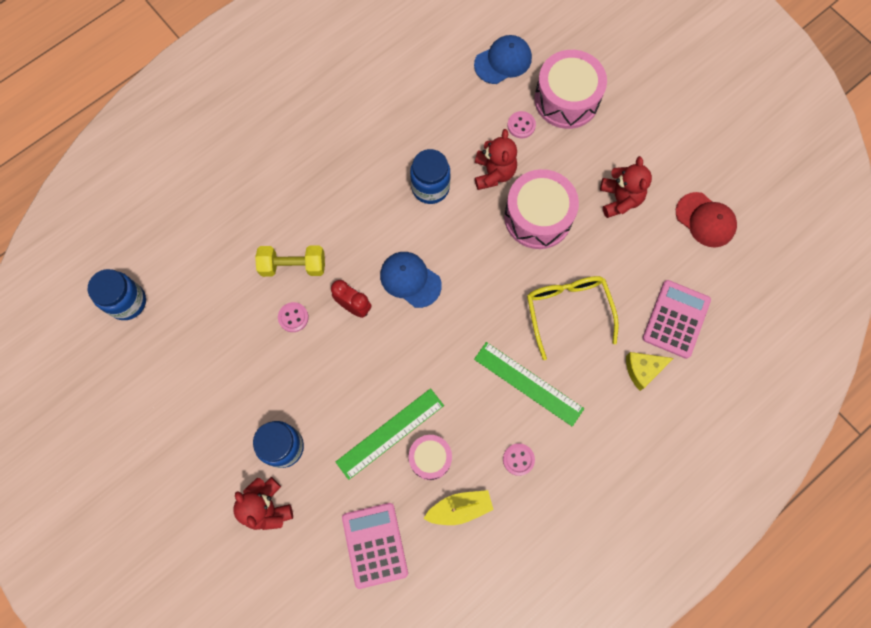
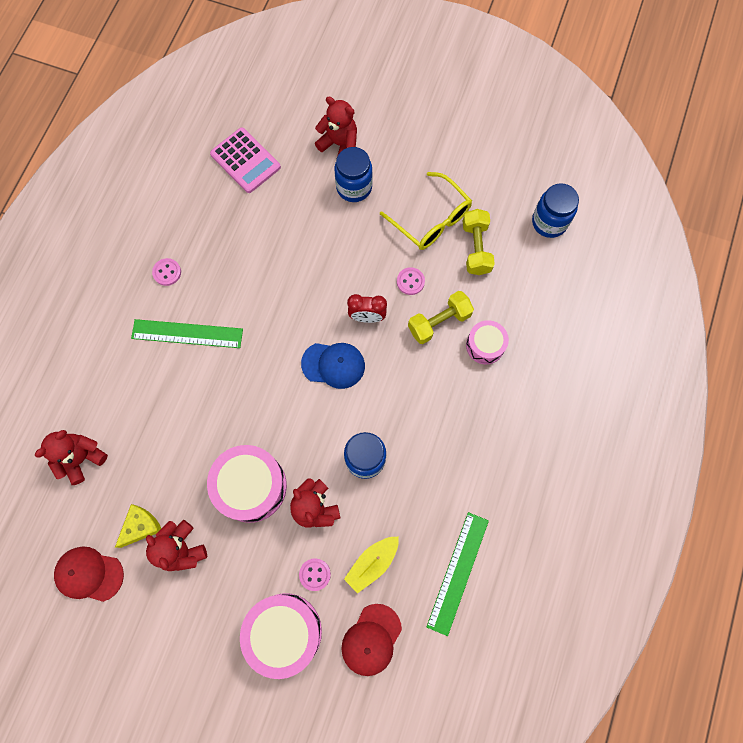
camera: 150 degrees right, 0 degrees up
(212, 315) = (476, 248): none -> yellow dumbbell
(390, 433) = (278, 238): green ruler -> green ruler (458, 572)
(430, 458) = (237, 237): pink drum -> pink drum (485, 345)
(459, 508) = (195, 215): yellow boat -> yellow boat (372, 563)
(503, 61) = (371, 639): blue cap -> red cap
(568, 310) = (182, 413): yellow glasses -> yellow glasses (431, 220)
(643, 369) = (94, 397): yellow cheese -> yellow cheese (141, 526)
(676, 319) = (81, 458): pink calculator -> red teddy bear

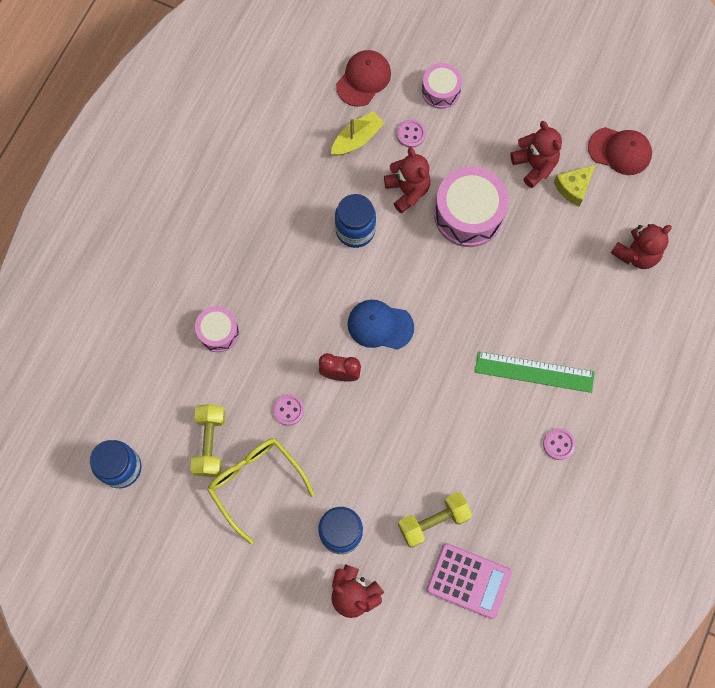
camera: 175 degrees left, 0 degrees up
(245, 161) = (469, 580): pink calculator -> pink calculator turned 150 degrees clockwise
(284, 632) = (440, 91): pink drum -> pink drum, size x0.57
(439, 322) = (263, 362): yellow dumbbell -> yellow dumbbell (433, 521)
(458, 572) = (279, 125): green ruler -> none

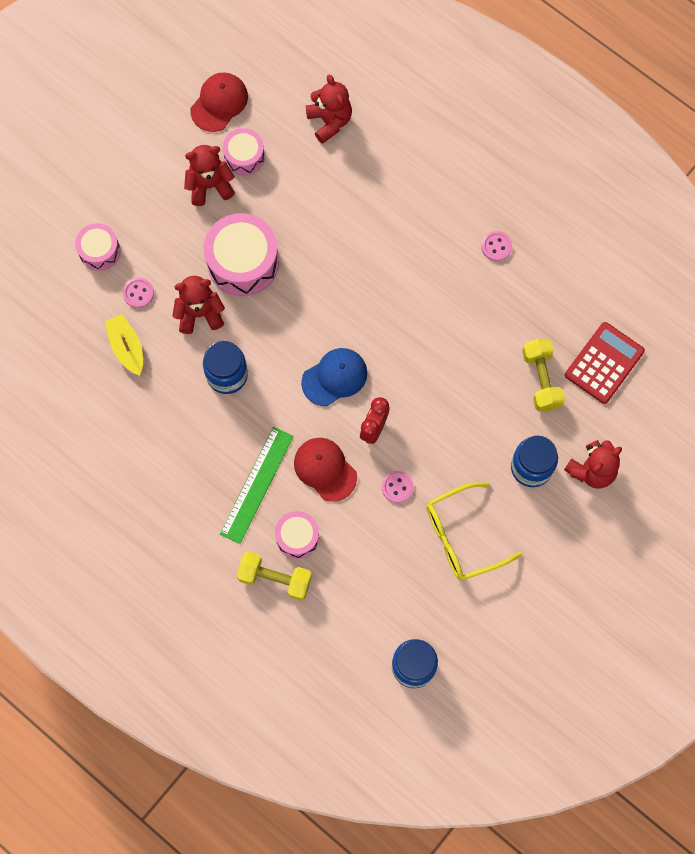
camera: 75 degrees left, 0 degrees up
(210, 443) = (411, 572): yellow dumbbell -> yellow dumbbell (275, 578)
(363, 79) = (61, 323): red cap -> red cap (325, 469)
(380, 325) = (334, 377): blue cap -> blue cap turned 150 degrees counterclockwise
(469, 580) = (604, 363): pink calculator -> red calculator
(534, 372) = (421, 247): green ruler -> green ruler (256, 484)
(573, 187) = (244, 156): yellow cheese -> pink drum

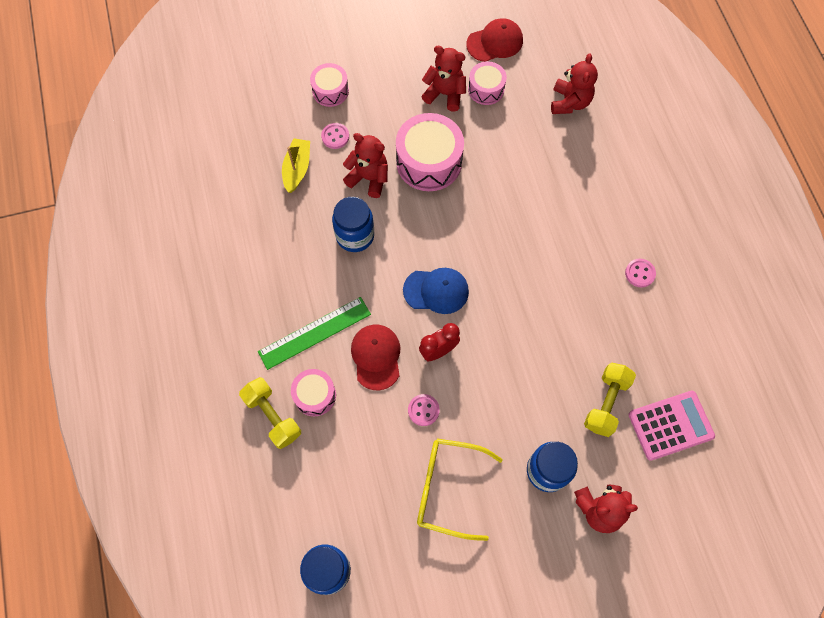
camera: 35 degrees right, 5 degrees down
(604, 363) = (670, 425): red calculator -> pink calculator

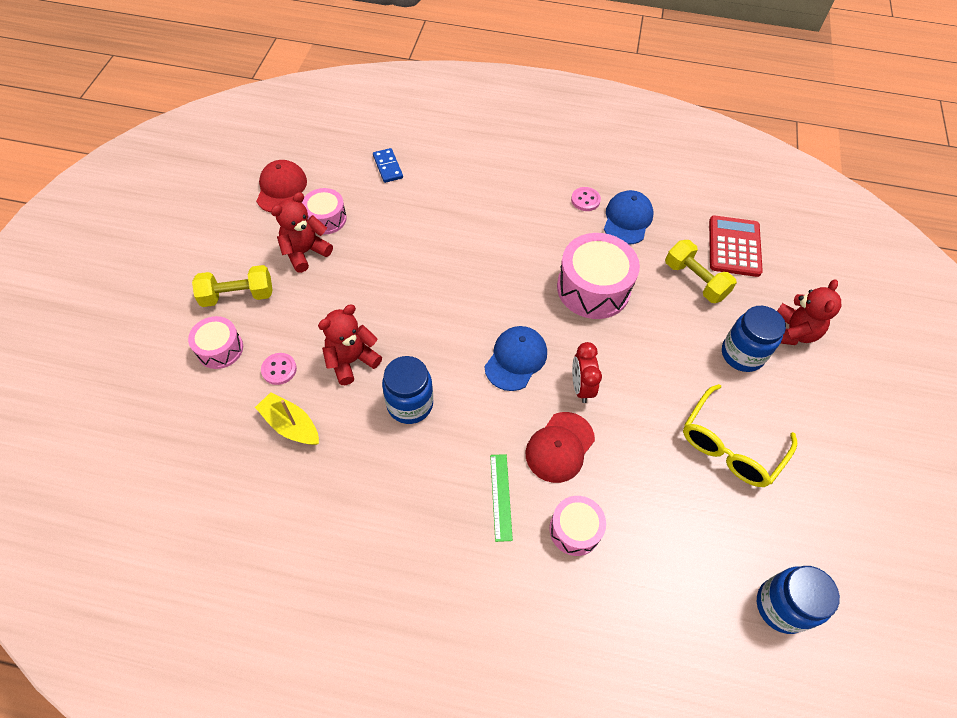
camera: 65 degrees left, 10 degrees down
(273, 416) = (579, 588): yellow dumbbell -> yellow dumbbell (238, 295)
(314, 333) = (501, 496): green ruler -> green ruler, size x0.62
(376, 357) = (560, 447): red cap -> red cap turned 75 degrees counterclockwise
(423, 410) = (639, 430): pink button -> none
(429, 162) = (370, 300): pink drum -> pink drum (593, 288)
(569, 102) = (388, 167): red teddy bear -> blue domino
(640, 318) = (627, 219): none -> blue cap
(670, 425) = (734, 246): pink calculator -> red calculator

